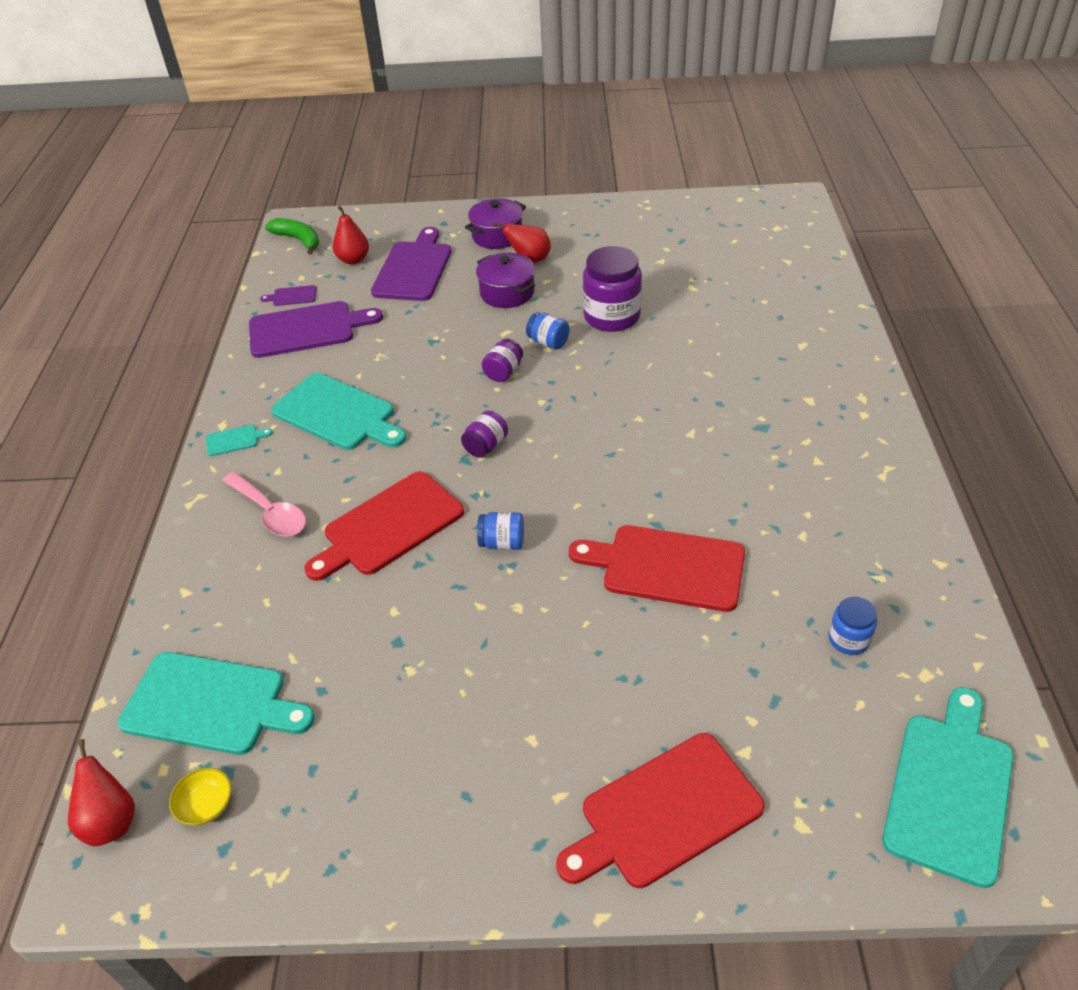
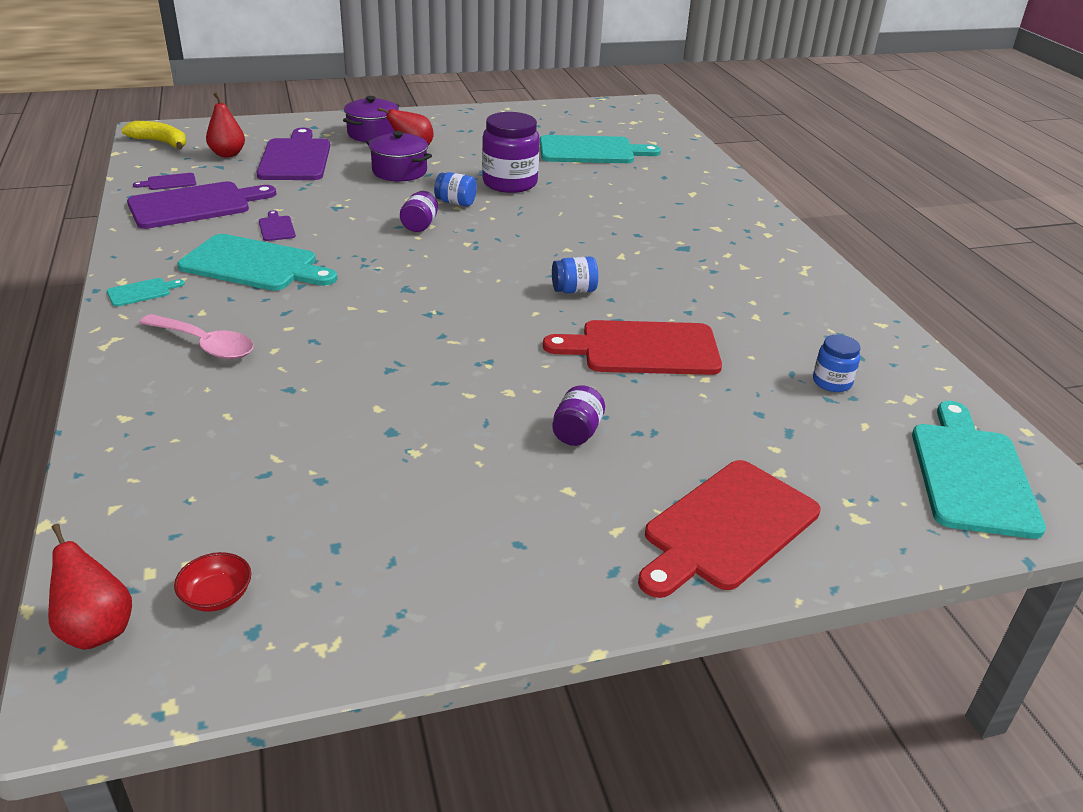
camera: 20 degrees left, 10 degrees down
(206, 805) = (217, 596): yellow bowl -> red bowl
(210, 704) = (190, 507): turquoise cutting board -> turquoise cutting board (591, 151)
(298, 240) = (161, 142): green banana -> yellow banana
(370, 365) = (276, 228): none -> purple cutting board
(389, 526) = (346, 344): red cutting board -> none
(486, 446) = (424, 278): purple jar -> purple jar (577, 432)
(502, 543) = (472, 346): blue jar -> blue jar (574, 290)

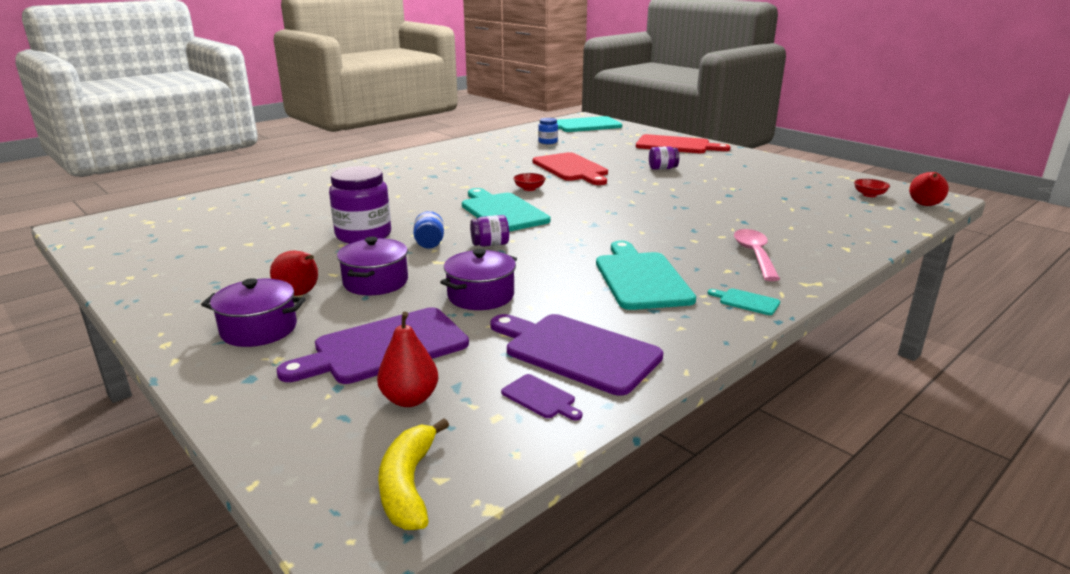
camera: 115 degrees left, 10 degrees down
(276, 228) = (568, 293): purple cutting board -> none
(322, 198) = (481, 296): none -> purple pot
(574, 290) = (529, 188): blue jar -> red bowl
(591, 151) = (252, 223): turquoise cutting board -> turquoise cutting board (502, 212)

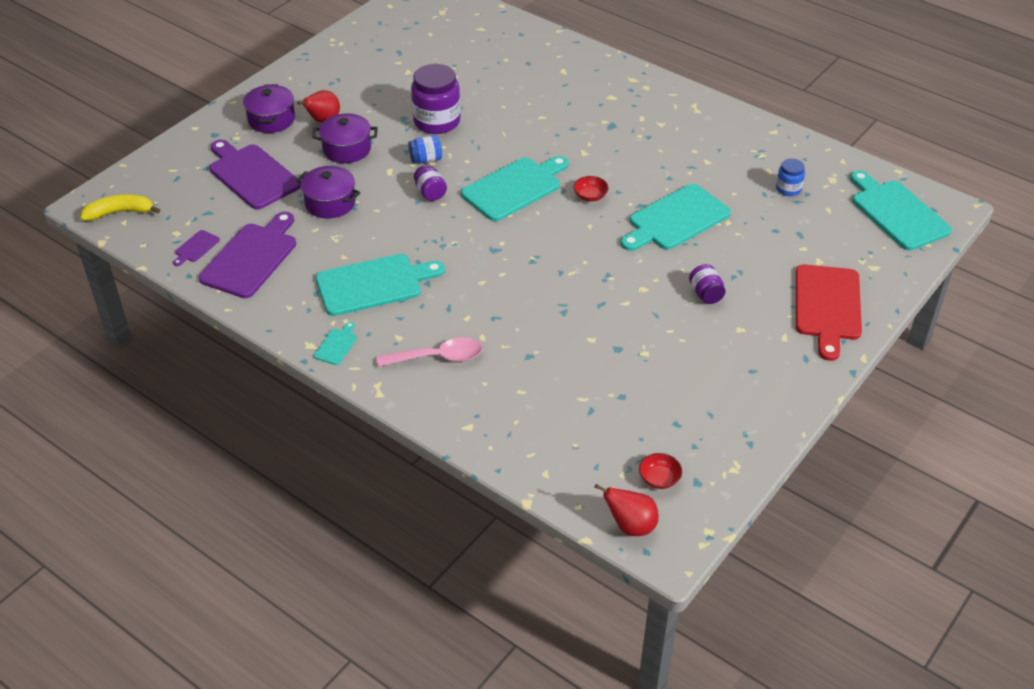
camera: 80 degrees right, 20 degrees up
(409, 399) = (194, 197): red pear -> none
(571, 168) = (676, 219): red cutting board -> turquoise cutting board

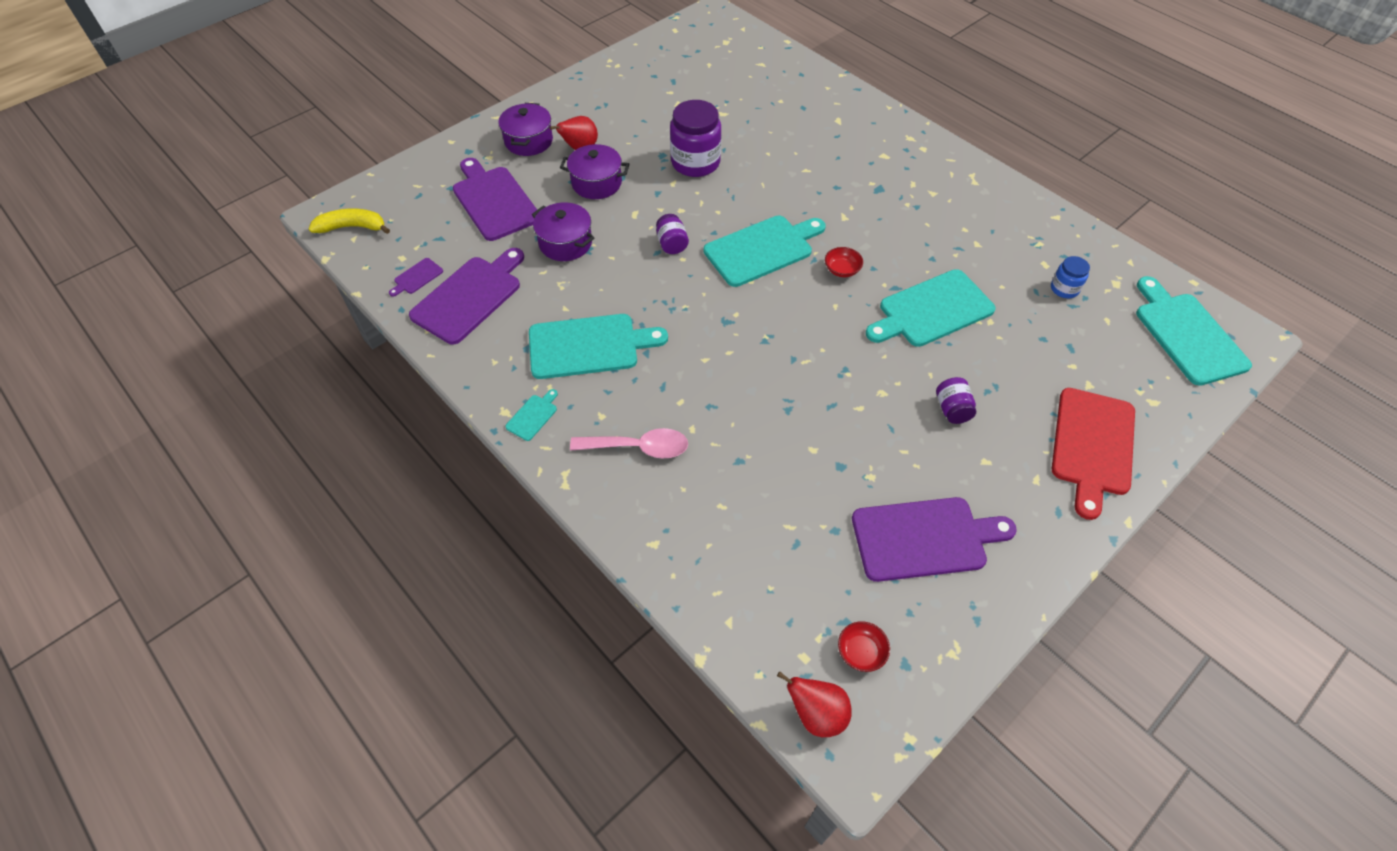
camera: 10 degrees right, 10 degrees up
(426, 159) = (675, 205): blue jar -> none
(697, 392) = (924, 538): none -> purple cutting board

